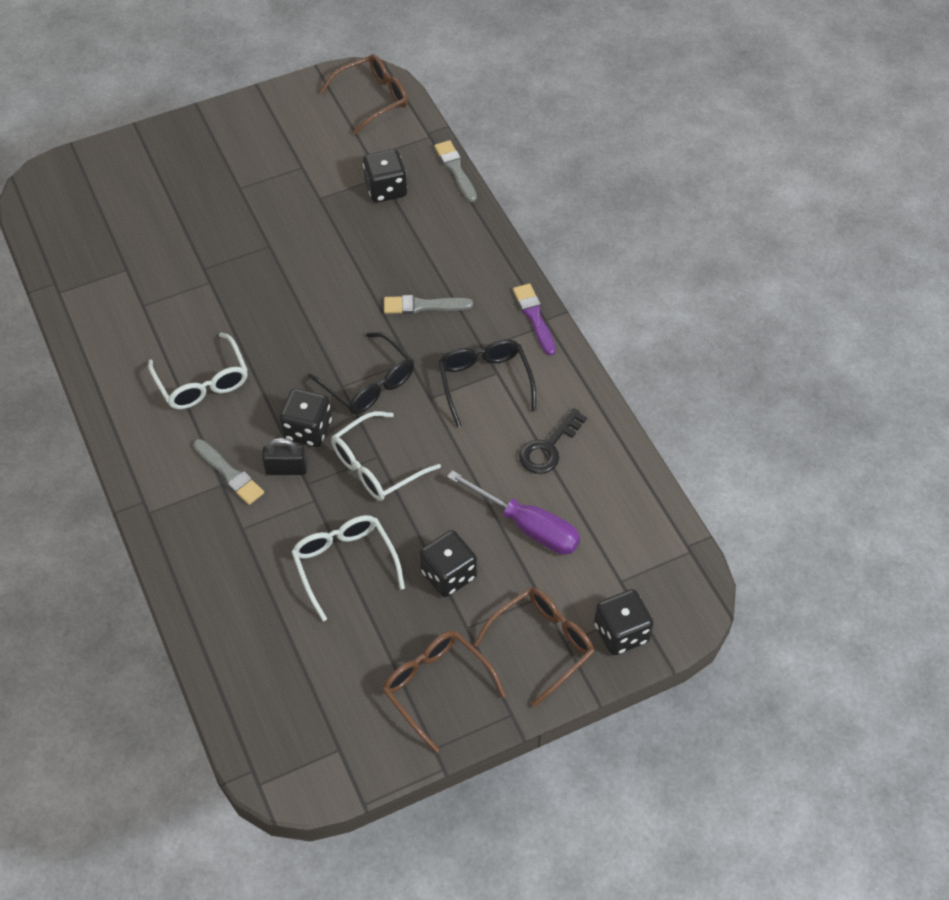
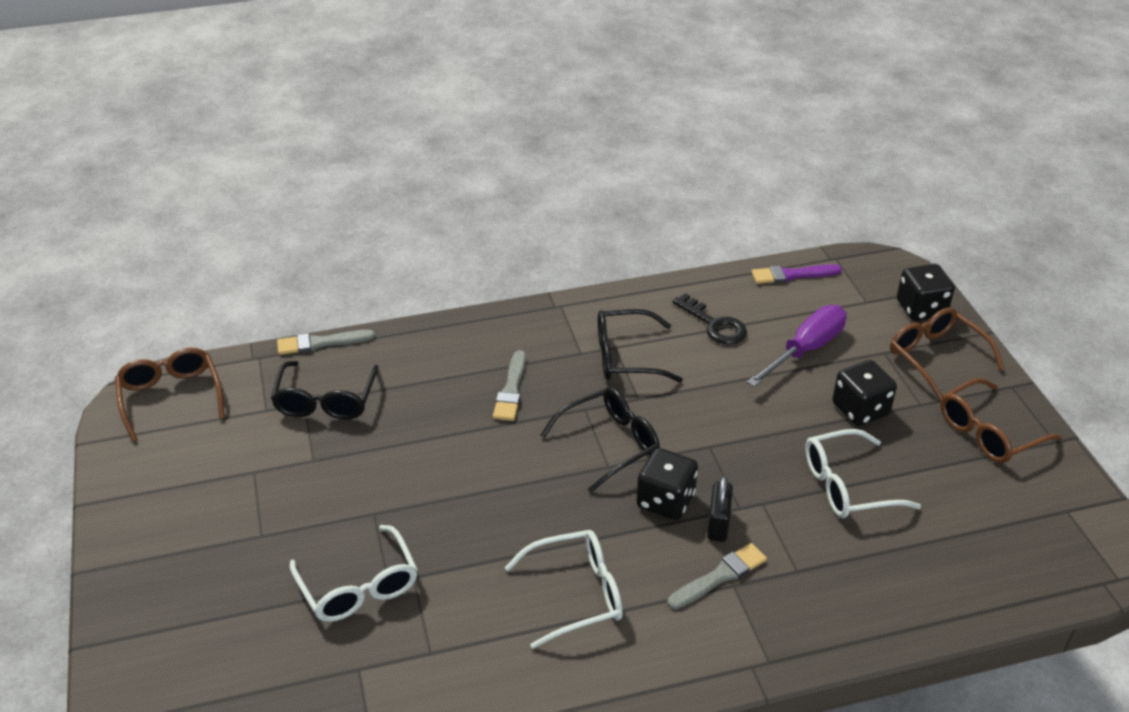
camera: 80 degrees left, 15 degrees down
(376, 466) = (723, 449): white glasses -> white glasses (359, 587)
(386, 189) = (325, 401): black dice -> black glasses
(534, 317) = (550, 313): purple brush -> purple brush (792, 275)

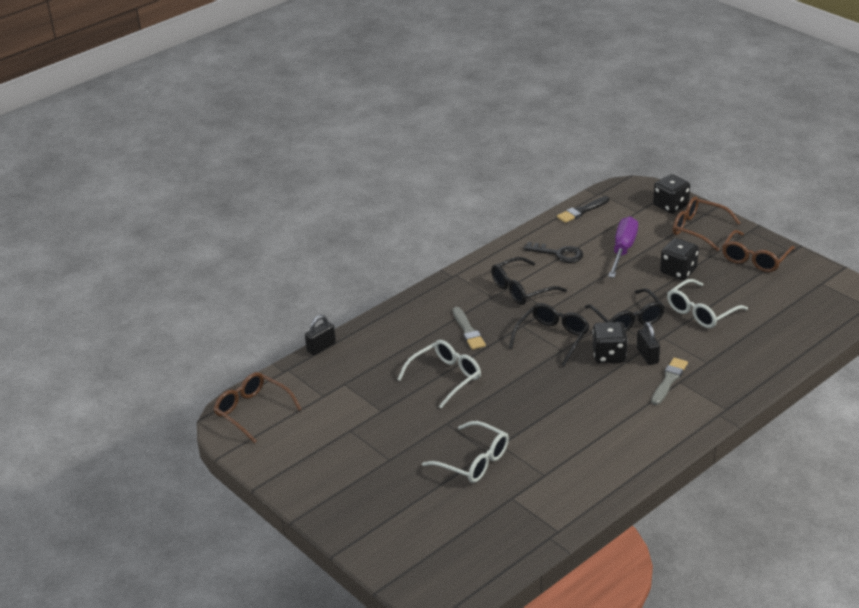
camera: 25 degrees left, 5 degrees down
(321, 343) = (321, 347): grey brush -> black padlock
(325, 401) = (357, 377): black glasses -> black glasses (628, 319)
(577, 594) = (599, 417): white glasses -> white glasses (446, 377)
(792, 275) = (582, 211): purple brush -> black brush

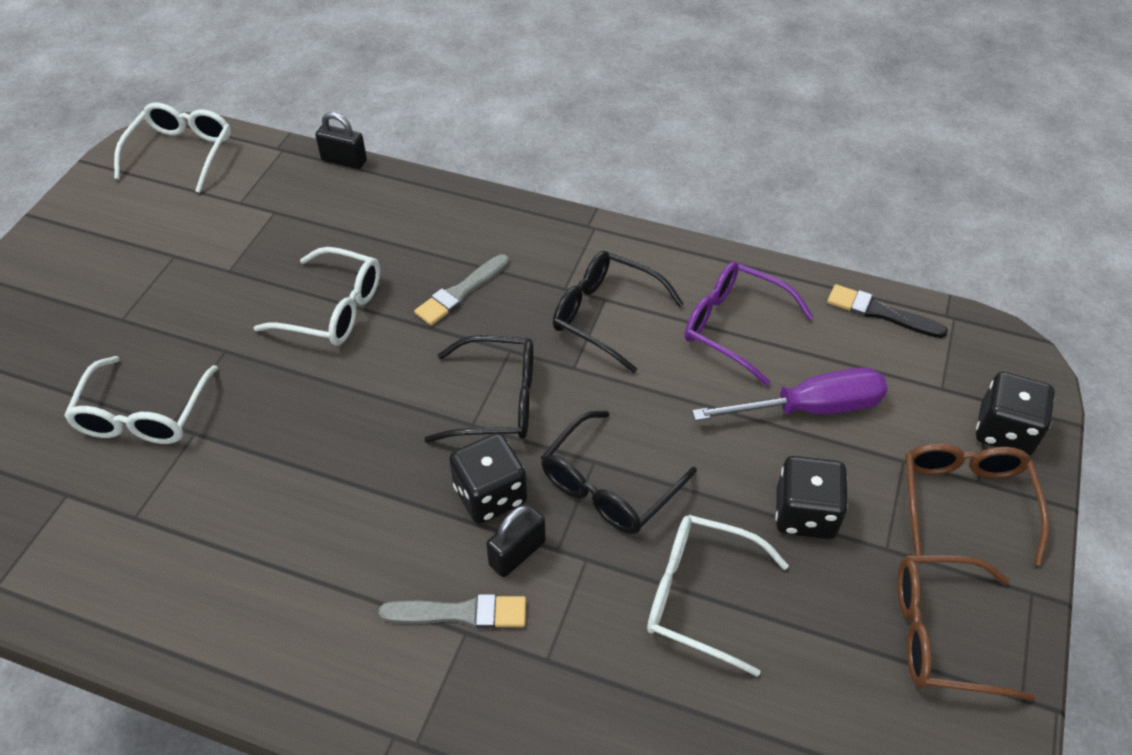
camera: 60 degrees right, 15 degrees up
(252, 411) = (182, 153): brown glasses -> white glasses
(558, 254) = (734, 326): black key -> purple glasses

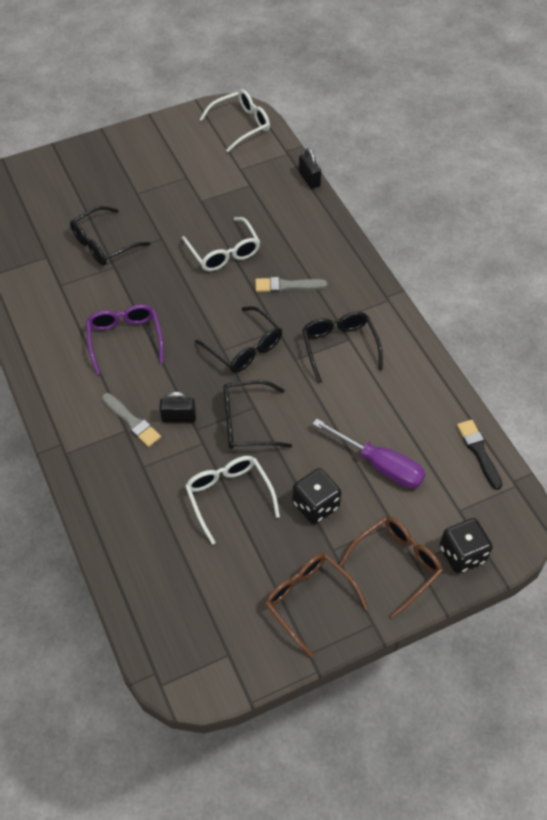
camera: 45 degrees right, 5 degrees up
(143, 415) = (103, 244): white glasses -> black glasses
(490, 495) = (195, 385): black dice -> none
(734, 326) = (394, 400): purple glasses -> purple glasses (125, 339)

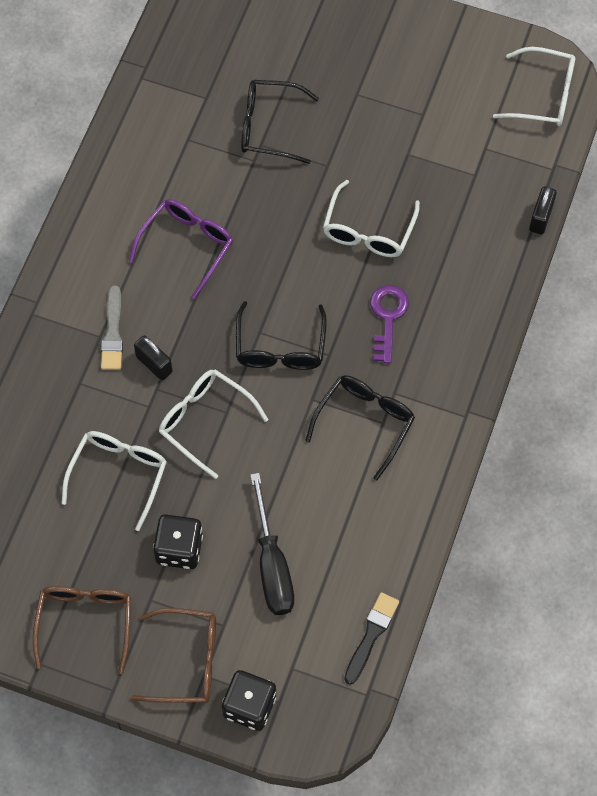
camera: 45 degrees right, 10 degrees up
(247, 422) = (205, 421): black glasses -> white glasses
(287, 285) = (387, 317): grey brush -> purple key
(380, 465) = (272, 565): purple screwdriver -> black screwdriver

